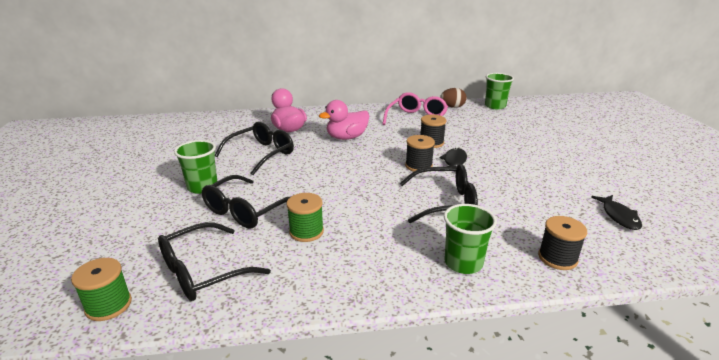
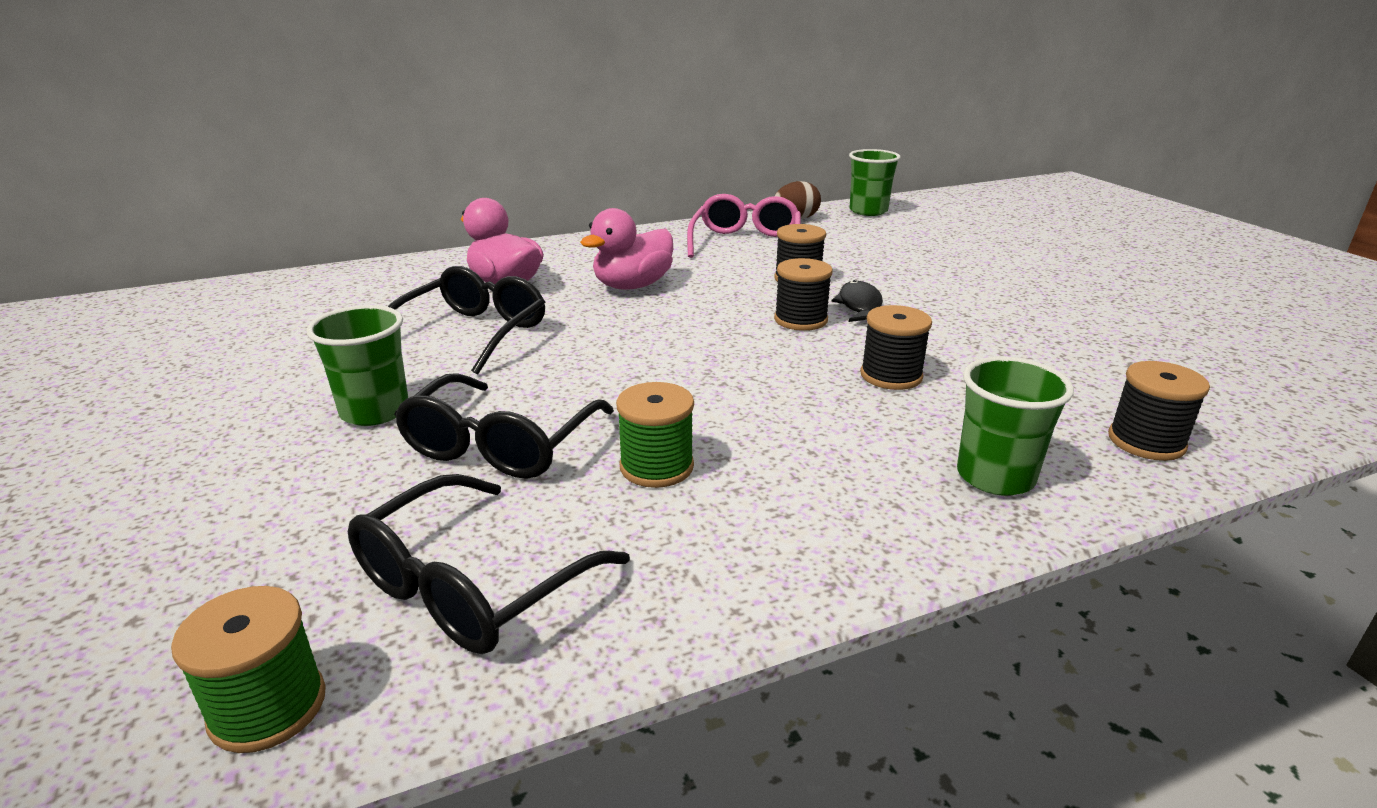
camera: 15 degrees left, 0 degrees up
(445, 202) = (891, 376): black glasses -> black spool
(619, 216) = (1190, 360): black fish -> none

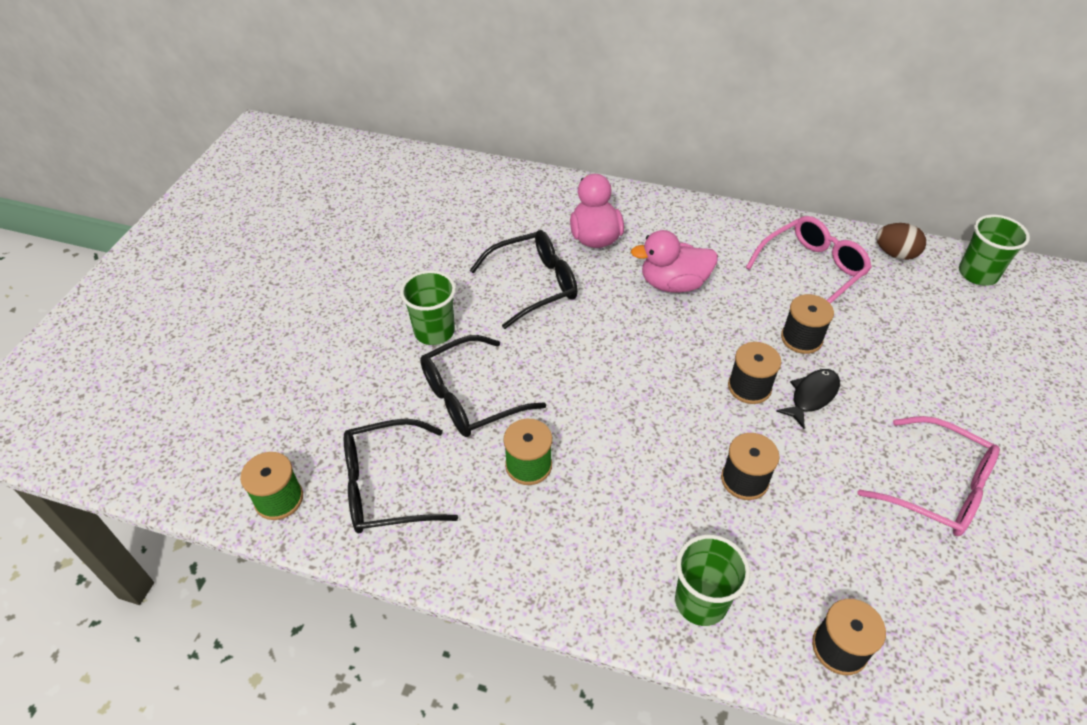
camera: 40 degrees right, 20 degrees up
(1032, 316) = (938, 487): none -> pink glasses

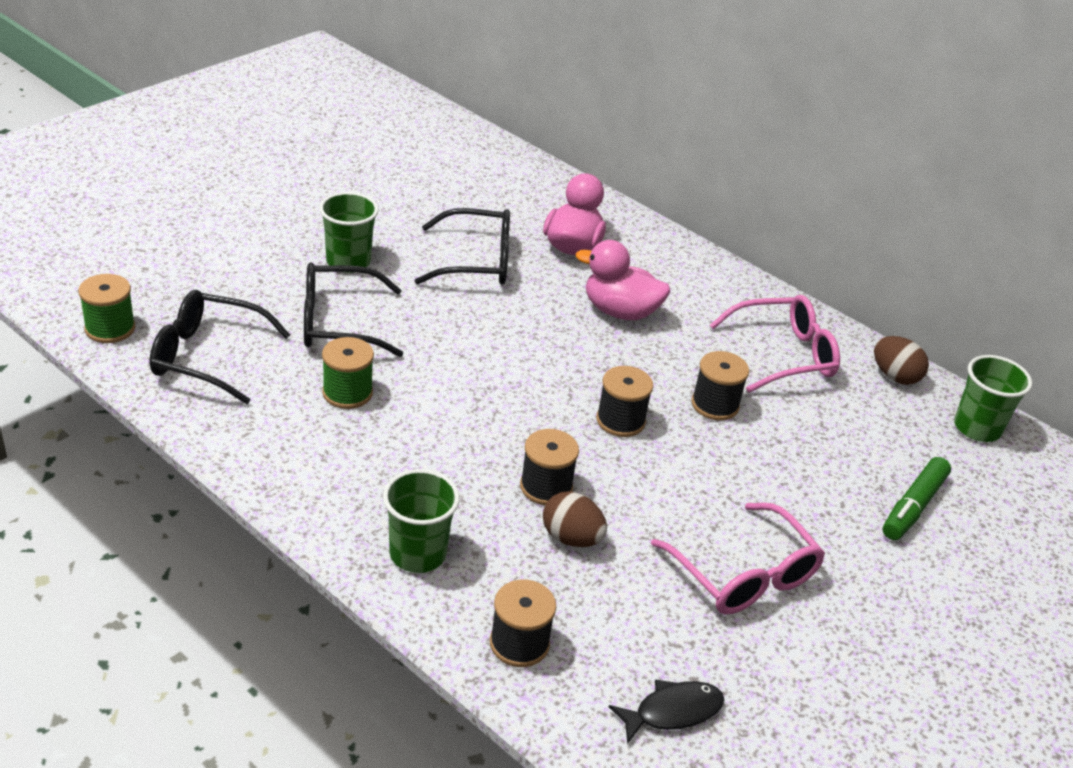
camera: 20 degrees right, 10 degrees down
(799, 520) = (571, 538): none -> brown egg
(811, 396) = (680, 453): black fish -> black fish (672, 711)
(993, 364) = (913, 507): none -> green marker

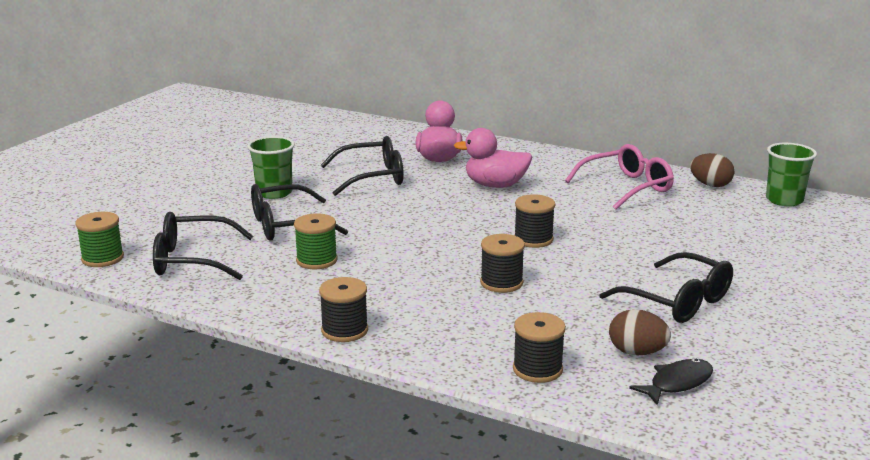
camera: 10 degrees left, 15 degrees down
(418, 554) = (427, 336): green cup -> none
(571, 538) = (538, 306): brown egg -> brown egg (637, 352)
(715, 405) = (596, 220): black spool -> black spool (344, 330)
(744, 575) = (678, 301): pink glasses -> black glasses
(913, 507) = (770, 246): green marker -> none

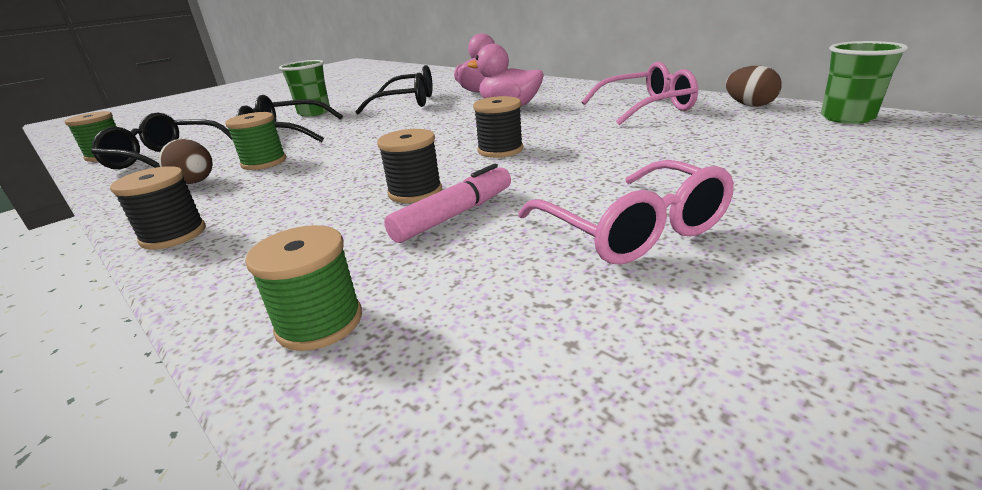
camera: 20 degrees right, 5 degrees up
(537, 369) = (319, 322): black spool -> green spool
(552, 299) = (454, 215): none -> pink marker
(637, 352) = (506, 310): brown egg -> brown egg (195, 182)
(677, 383) = (533, 393): black fish -> none
(678, 301) = (633, 230): black glasses -> pink glasses

